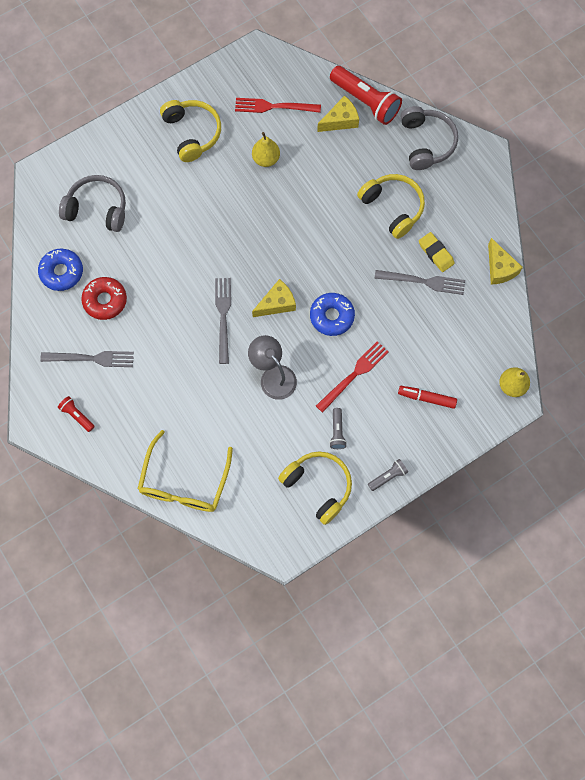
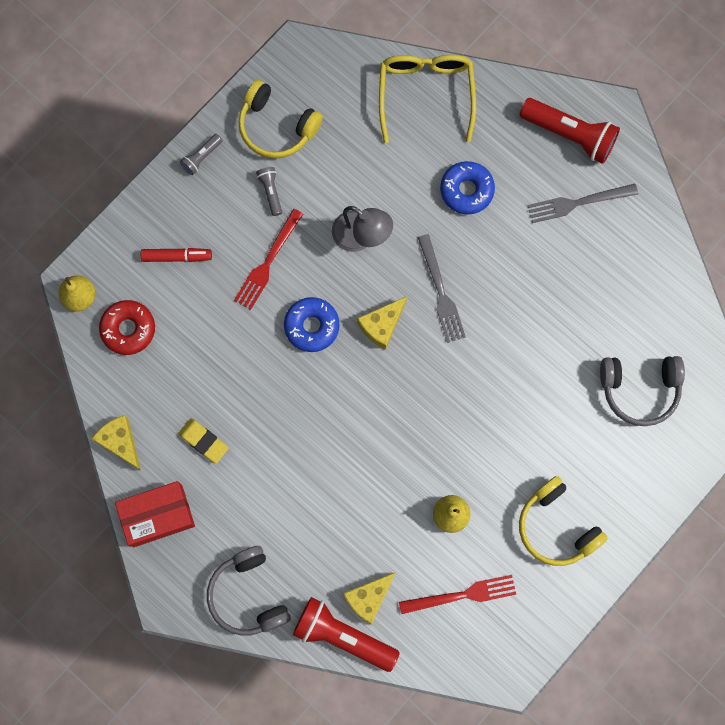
camera: 165 degrees right, 5 degrees up
(62, 272) = (652, 297): blue donut -> blue donut (466, 190)
(77, 415) = (570, 135): red flashlight -> red flashlight, size x2.07
(105, 300) = (587, 275): red donut -> red donut (128, 329)
(393, 207) = (271, 490): yellow headphones -> none
(423, 282) = (211, 400): grey fork -> none
(481, 210) = (157, 516): none -> red box

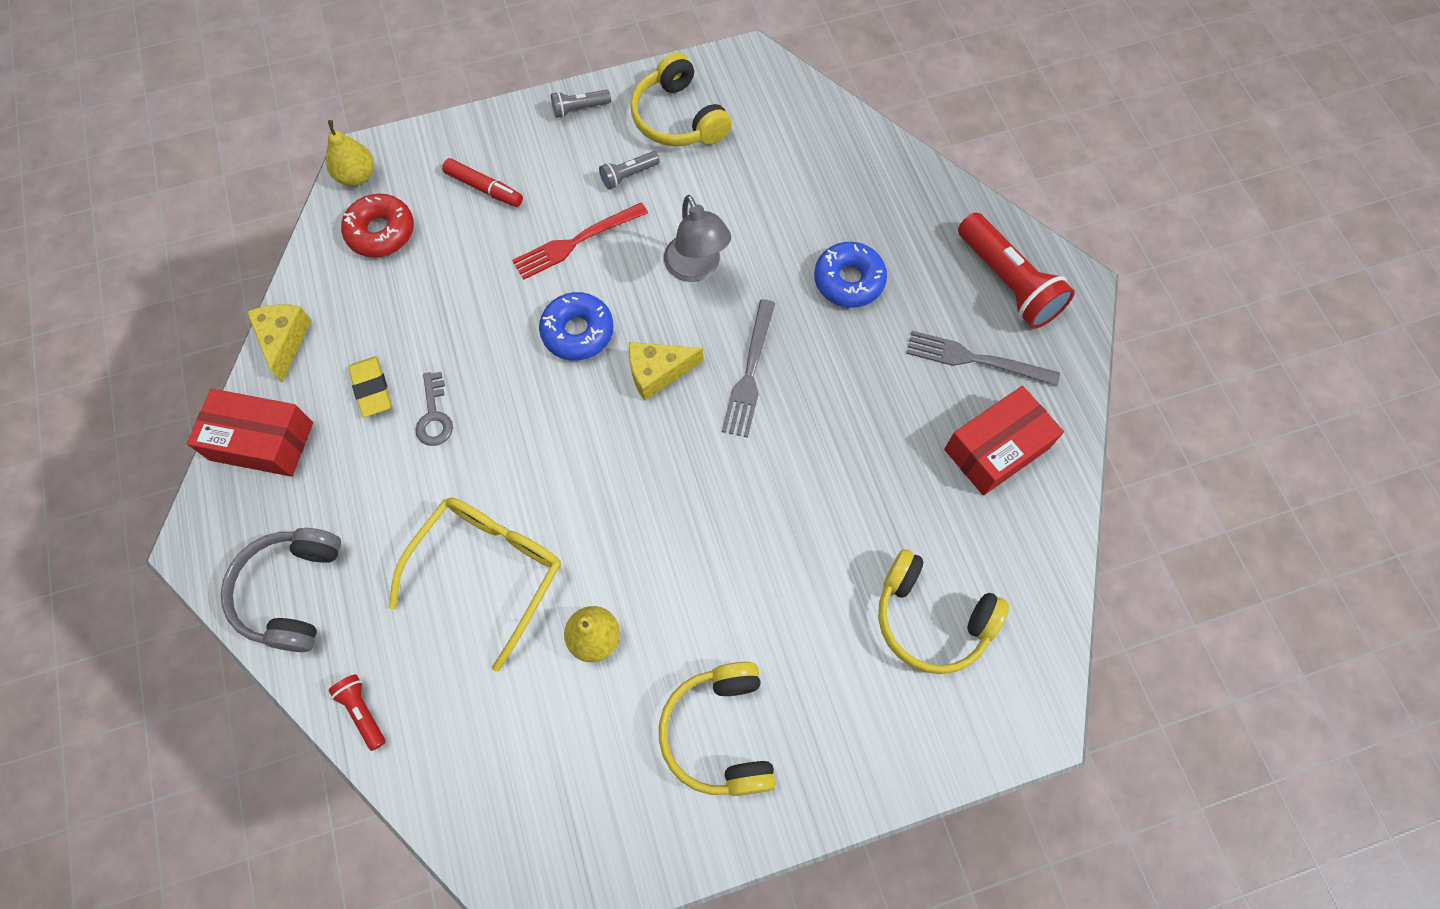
camera: 30 degrees right, 10 degrees down
(257, 436) = (434, 415): none -> grey key
(271, 192) = (628, 175): grey flashlight -> grey flashlight turned 135 degrees counterclockwise
(342, 636) = (362, 711): red flashlight -> red flashlight, size x0.48
(369, 598) = (427, 682): yellow cheese -> none
(426, 94) = (863, 163): yellow glasses -> yellow glasses (489, 571)
(462, 595) = (543, 750): red fork -> none
(622, 258) = (996, 449): none -> red box
(639, 390) = (931, 619): grey headphones -> yellow headphones

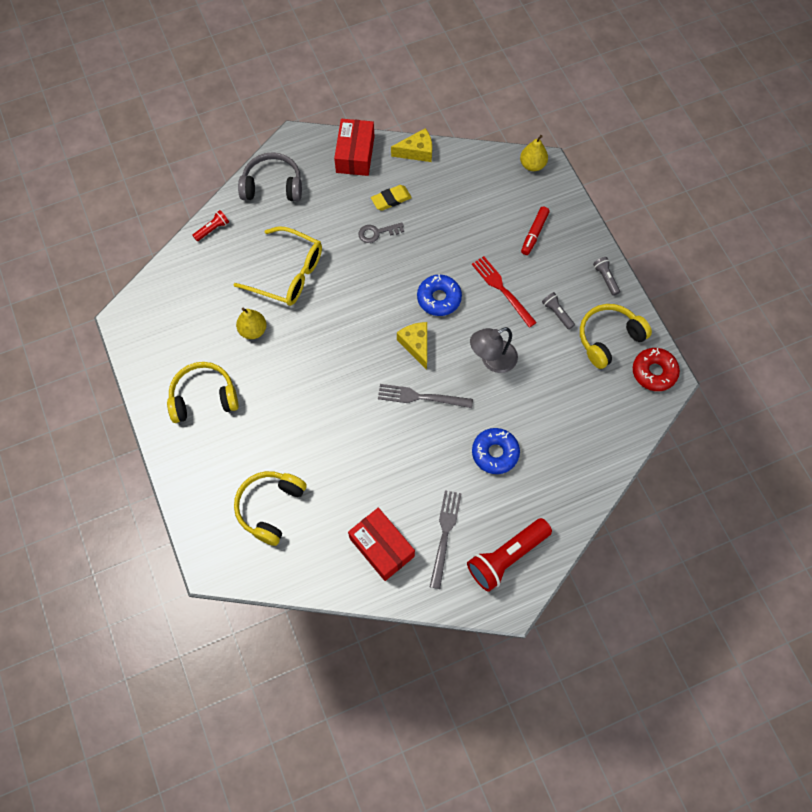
camera: 85 degrees right, 0 degrees up
(381, 232) = (494, 184): red donut -> red donut (654, 372)

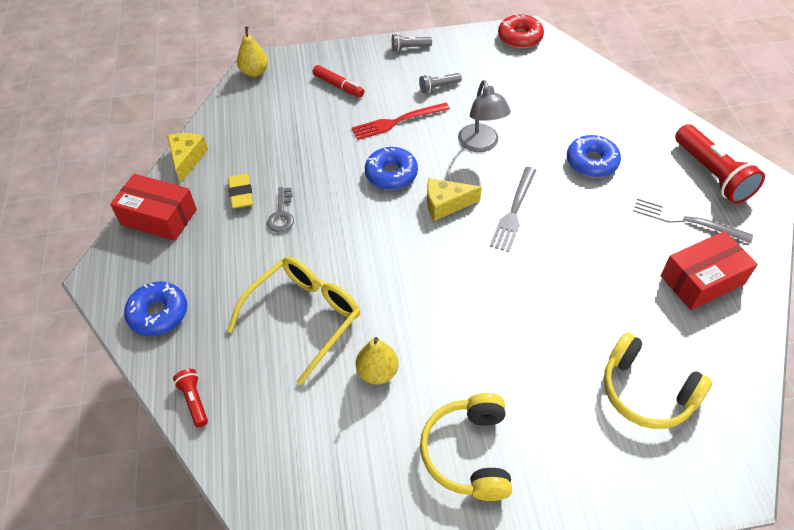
camera: 75 degrees left, 15 degrees down
(272, 185) = (158, 313): grey headphones -> blue donut
(608, 338) = (476, 58): yellow headphones -> none

